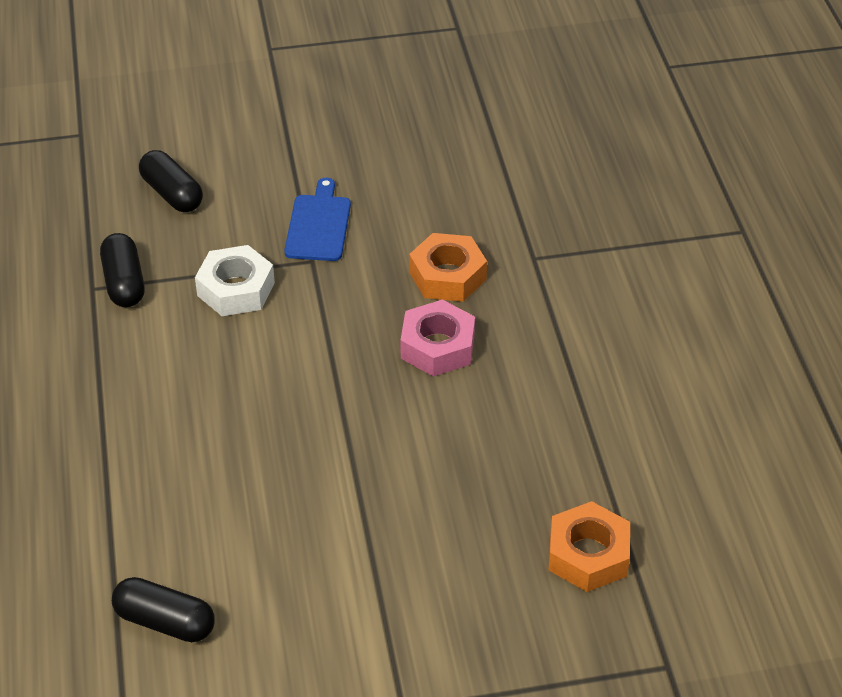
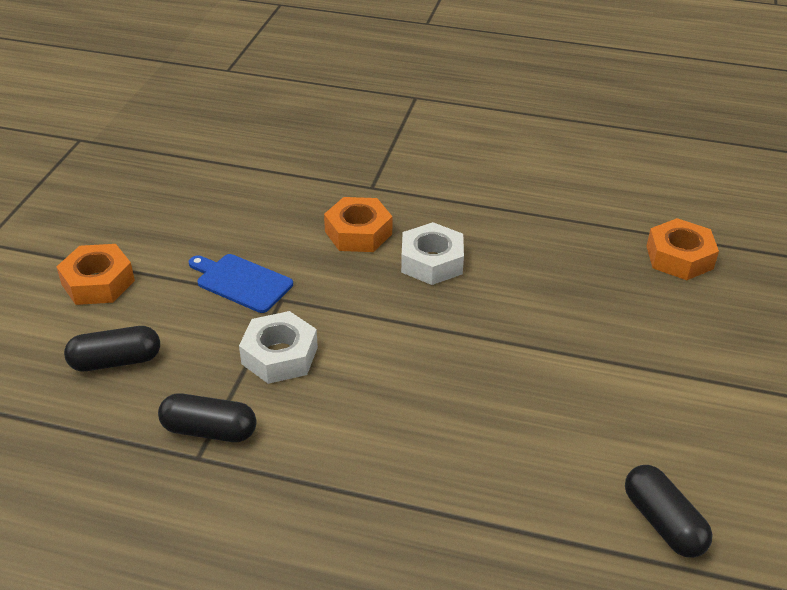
camera: 65 degrees left, 5 degrees down
(165, 622) = (663, 522): black capsule -> black capsule turned 75 degrees counterclockwise
(261, 138) = (98, 282): none -> orange nut
(437, 346) = (431, 262): pink nut -> white nut

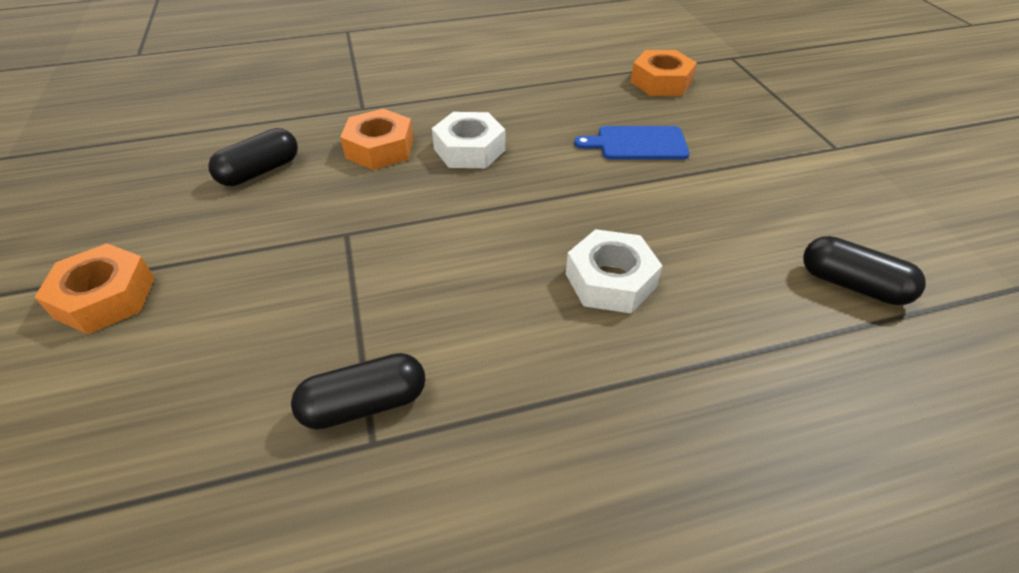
camera: 30 degrees left, 5 degrees up
(116, 361) = (187, 377): black capsule -> black capsule (260, 171)
(241, 282) = (289, 233): blue cutting board -> blue cutting board (638, 144)
(279, 355) = (386, 289): white nut -> white nut (610, 280)

